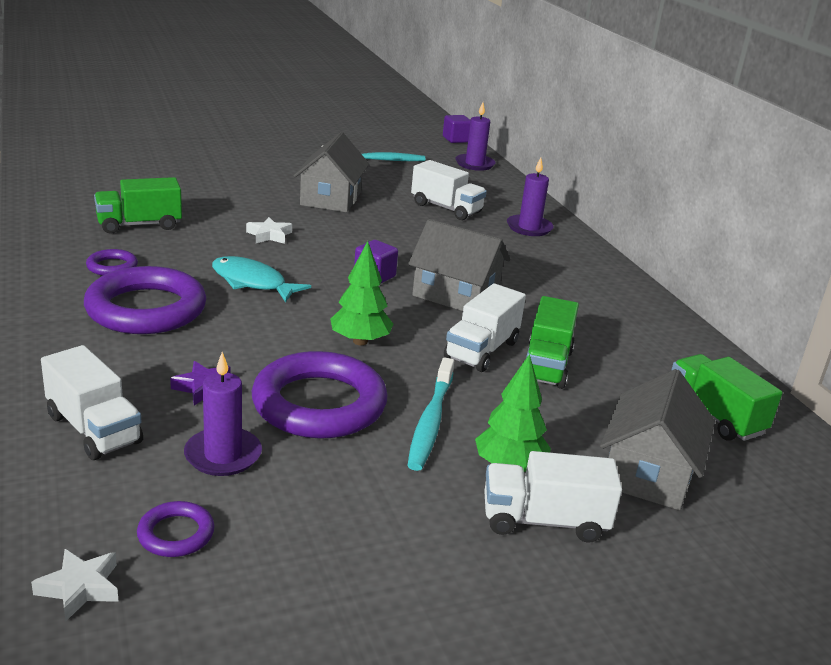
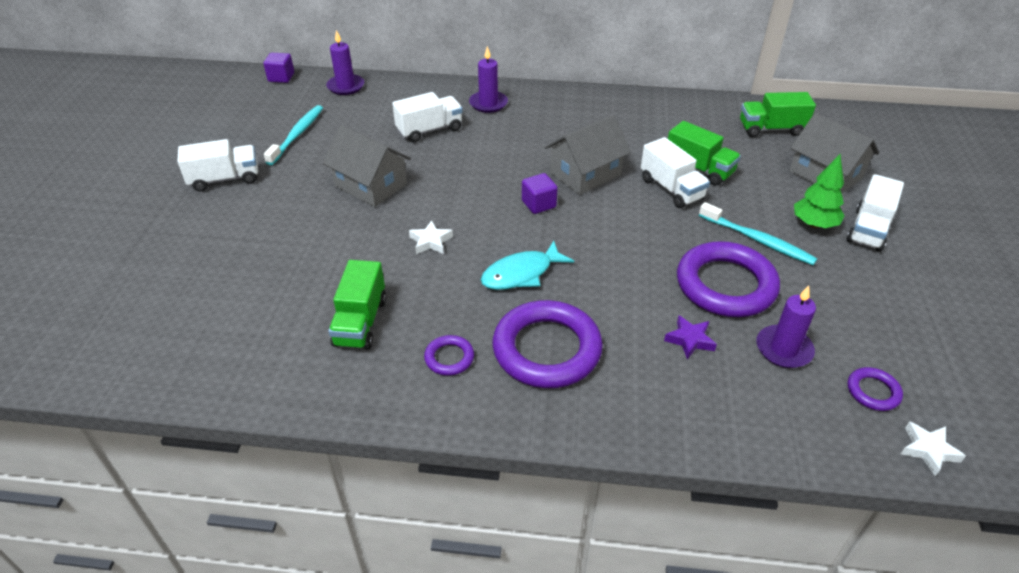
camera: 60 degrees left, 15 degrees up
(94, 429) = (738, 415): white truck -> white truck (225, 179)
(360, 341) = (642, 241): green tree -> none

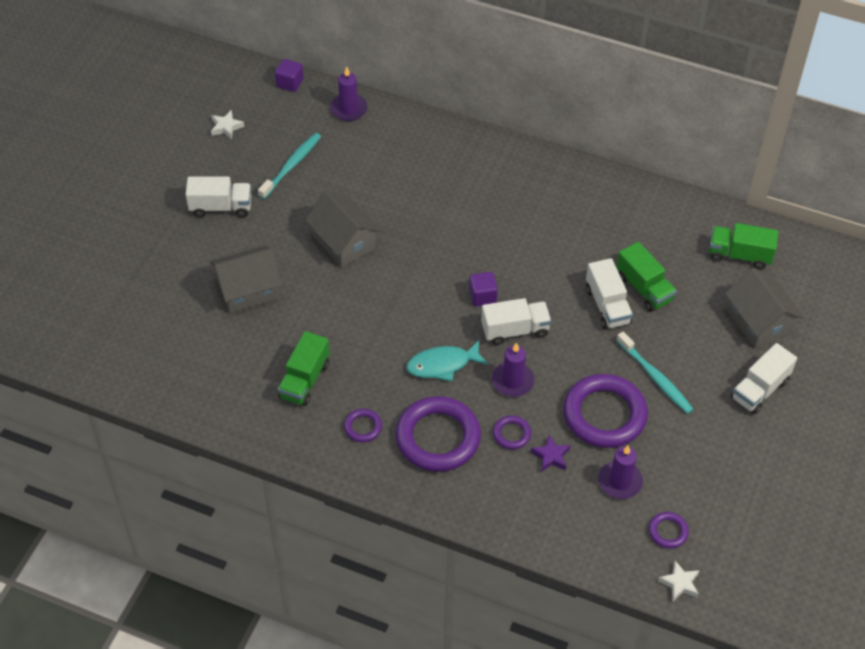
camera: 15 degrees right, 10 degrees up
(429, 130) = (413, 186): white truck -> white truck (515, 330)
(430, 241) = (379, 315): white star -> white star (226, 127)
(488, 103) = (479, 162): purple candle -> purple candle (512, 381)
(585, 174) = (537, 271): grey house -> grey house (248, 290)
(632, 326) = (511, 434): none -> purple ring
(814, 224) = (714, 373): green tree -> none

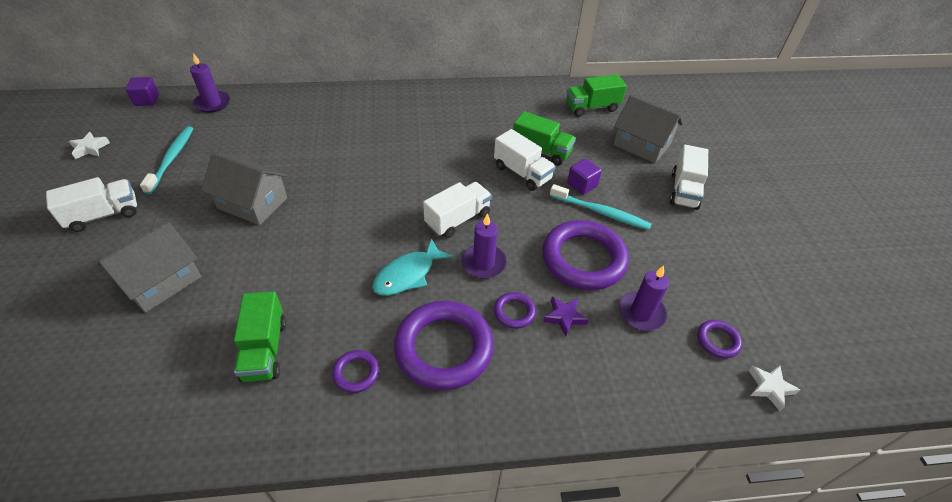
camera: 30 degrees left, 5 degrees down
(482, 296) = (411, 202): purple cube -> purple cube (582, 185)

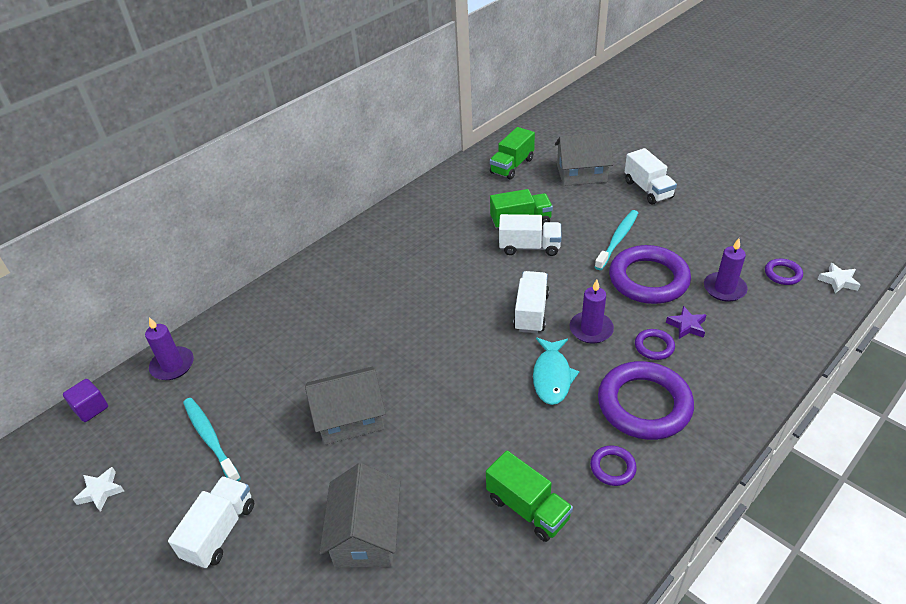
camera: 35 degrees left, 5 degrees down
(582, 185) = (581, 229): purple cube -> none
(600, 212) = (617, 240): turquoise toothbrush -> turquoise toothbrush turned 45 degrees counterclockwise

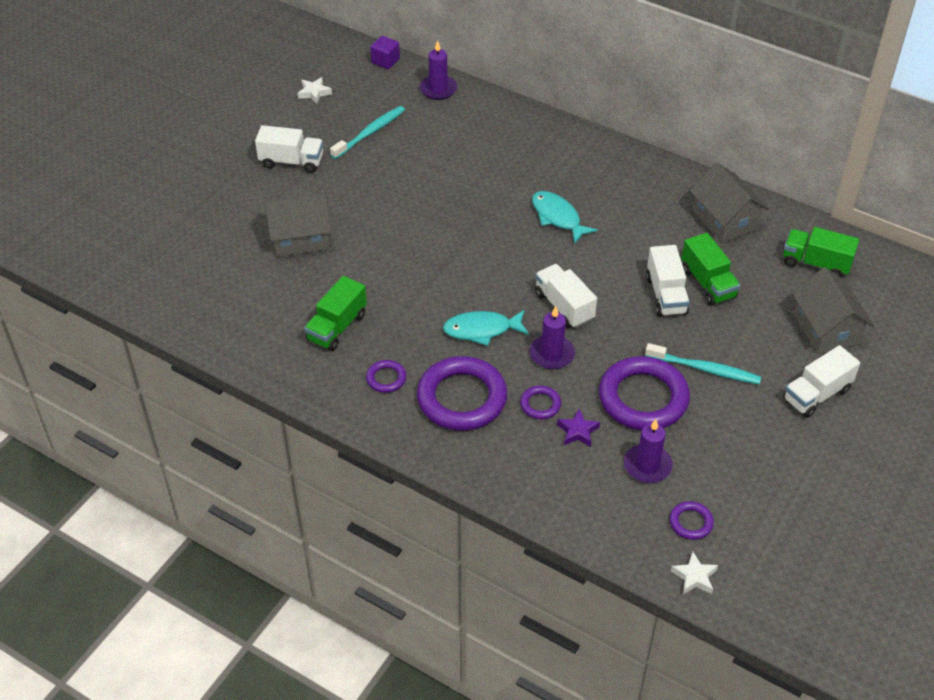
camera: 75 degrees right, 5 degrees up
(350, 418) = (406, 206): grey house -> grey house (725, 220)
(411, 299) = (557, 217): none -> turquoise fish
(531, 312) = (564, 307): white truck -> white truck turned 120 degrees counterclockwise

